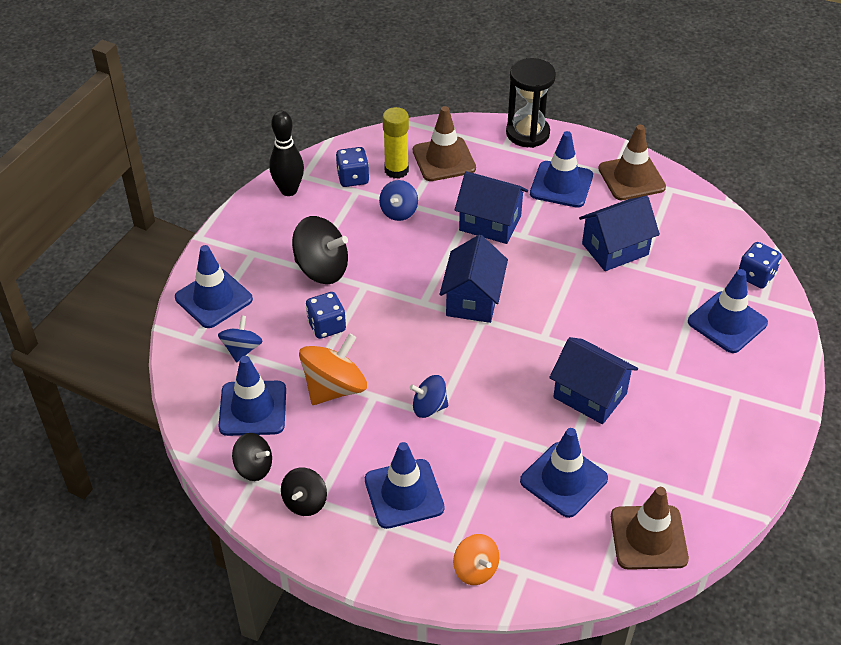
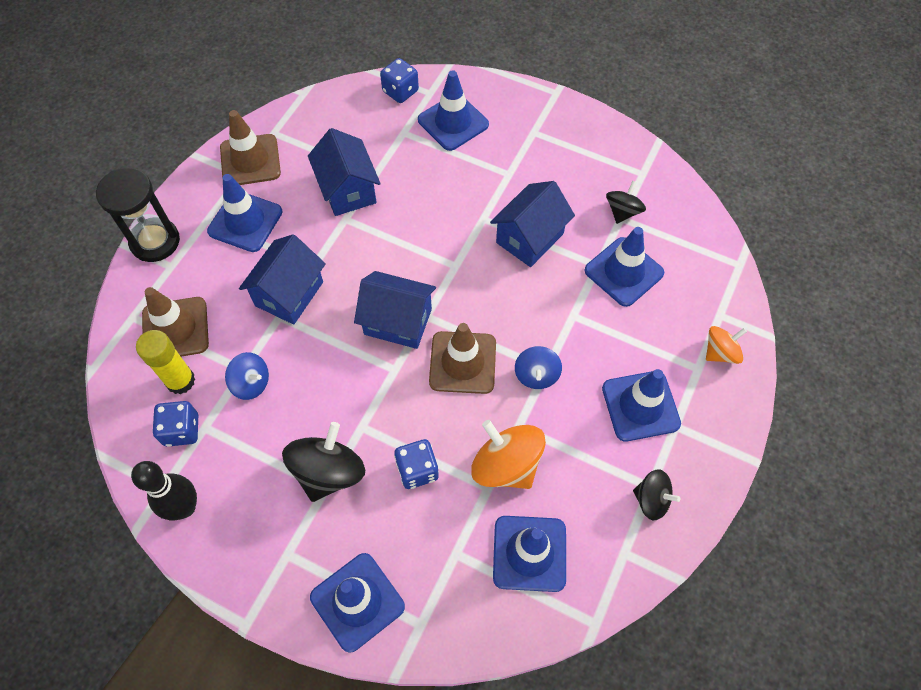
camera: 85 degrees left, 15 degrees up
(242, 349) = (442, 566): blue spinning top -> none
(254, 467) = (609, 552): black spinning top -> black spinning top (622, 212)
(648, 538) = (682, 219): brown traffic cone -> brown traffic cone (462, 362)

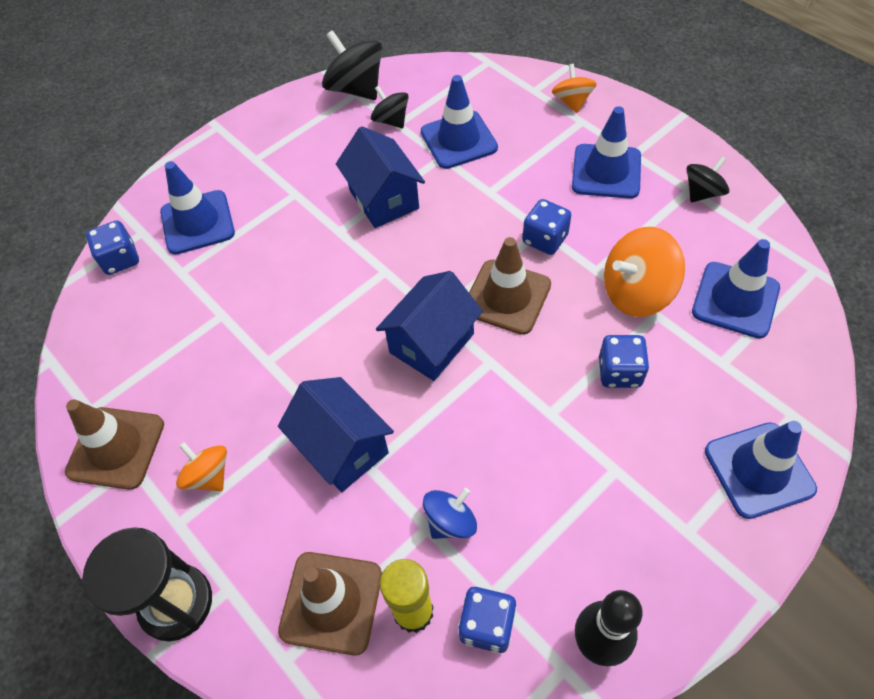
camera: 65 degrees left, 5 degrees down
(245, 221) = (209, 475): blue traffic cone -> orange spinning top
(328, 472) = (597, 461): black spinning top -> black spinning top (356, 89)
(348, 190) = (228, 348): blue house -> none
(536, 375) = (545, 239): blue spinning top -> blue dice

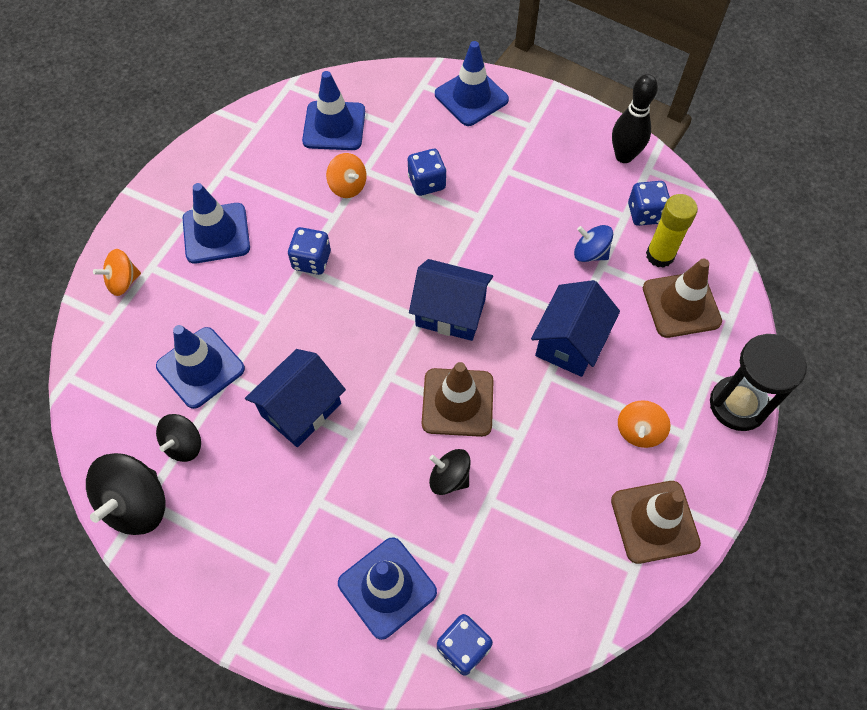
camera: 115 degrees left, 5 degrees up
(507, 297) = (384, 272): brown traffic cone -> brown traffic cone (457, 402)
(636, 292) = (348, 186): orange spinning top -> orange spinning top, size x0.60
(702, 193) = (225, 161): black spinning top -> black spinning top (449, 478)

